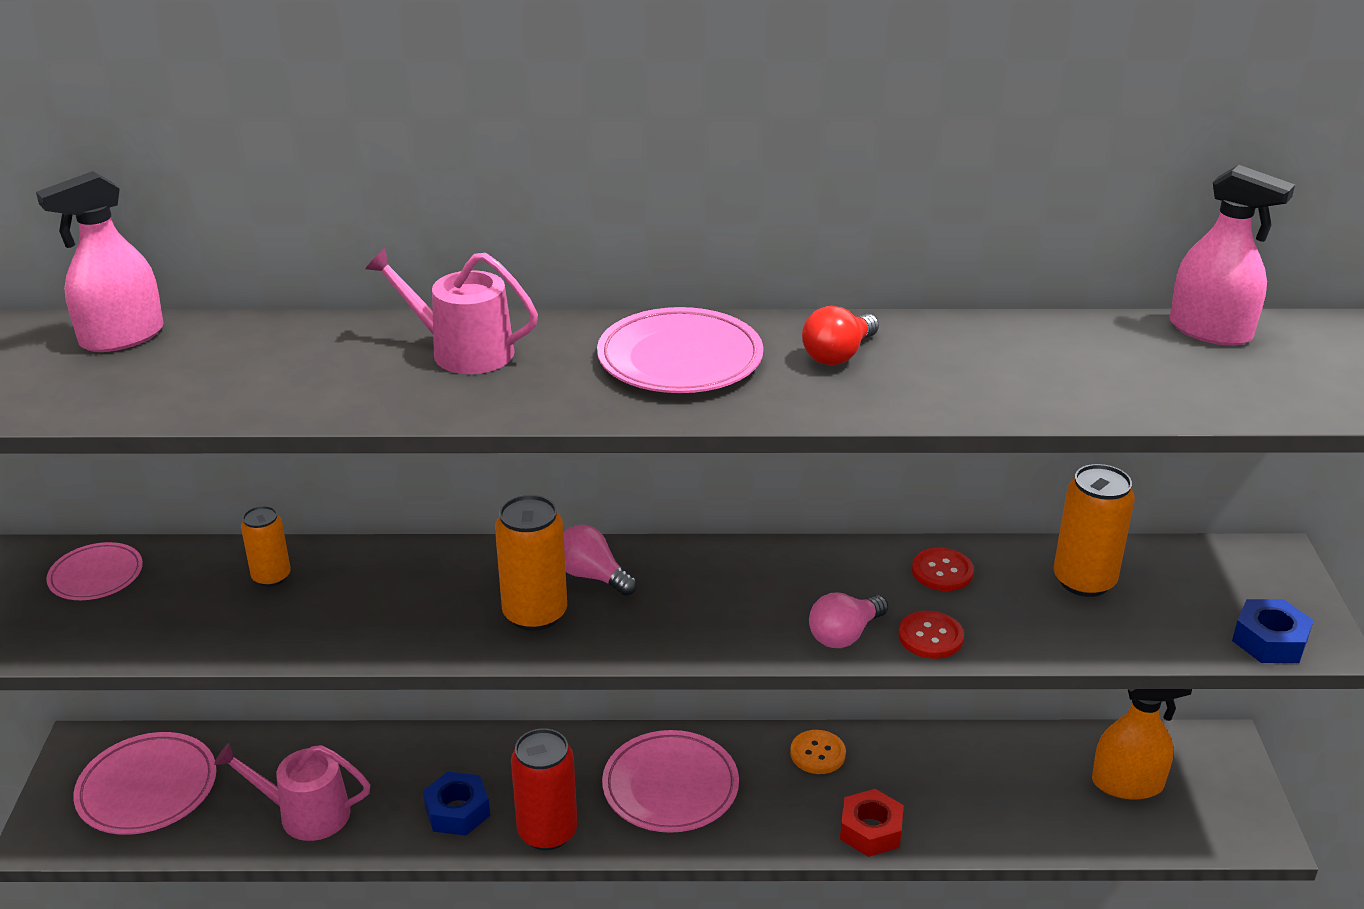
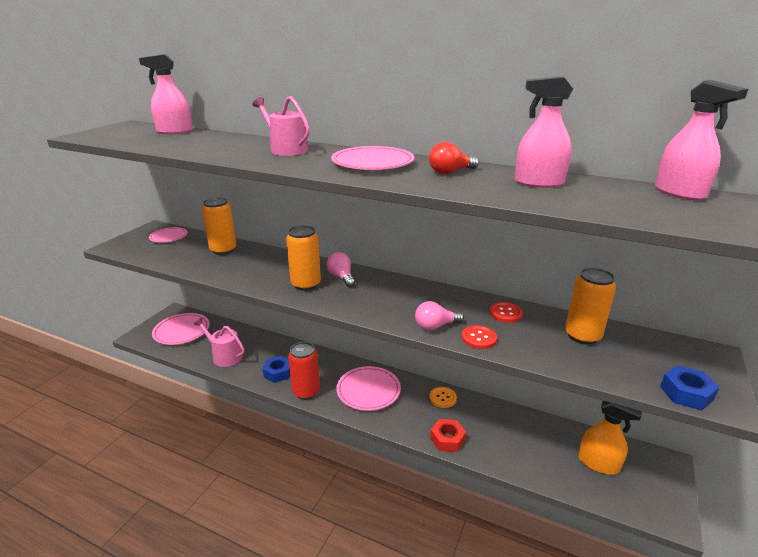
camera: 25 degrees right, 5 degrees down
(271, 577) = (223, 250): orange can -> orange can, size x1.62
(1000, 353) = (538, 183): none -> pink spray bottle

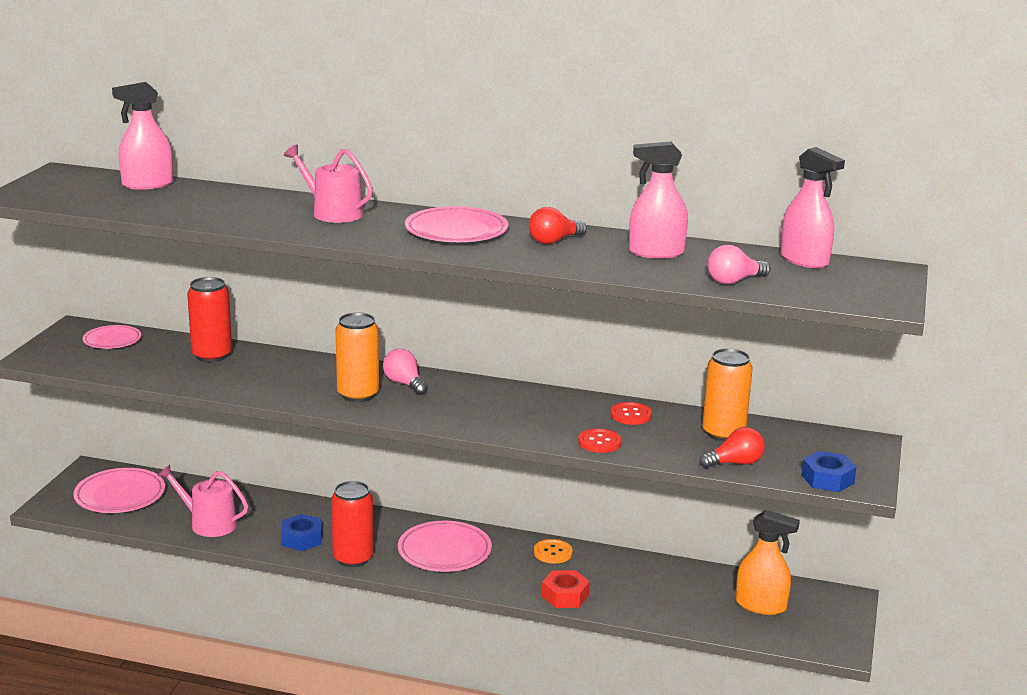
camera: 10 degrees left, 5 degrees down
(223, 250) = (212, 355): orange can -> red can
(435, 326) = (544, 433): pink light bulb -> pink light bulb (734, 281)
(596, 368) = (735, 463): none -> red light bulb

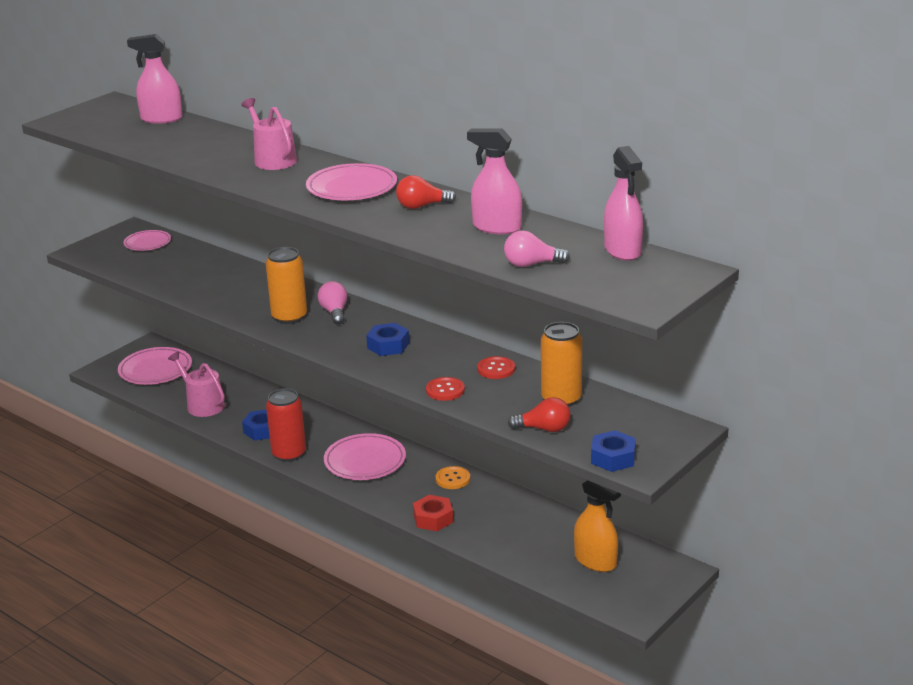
camera: 25 degrees right, 5 degrees up
(212, 355) = (209, 266): red can -> none
(496, 408) = (388, 345): none -> blue nut

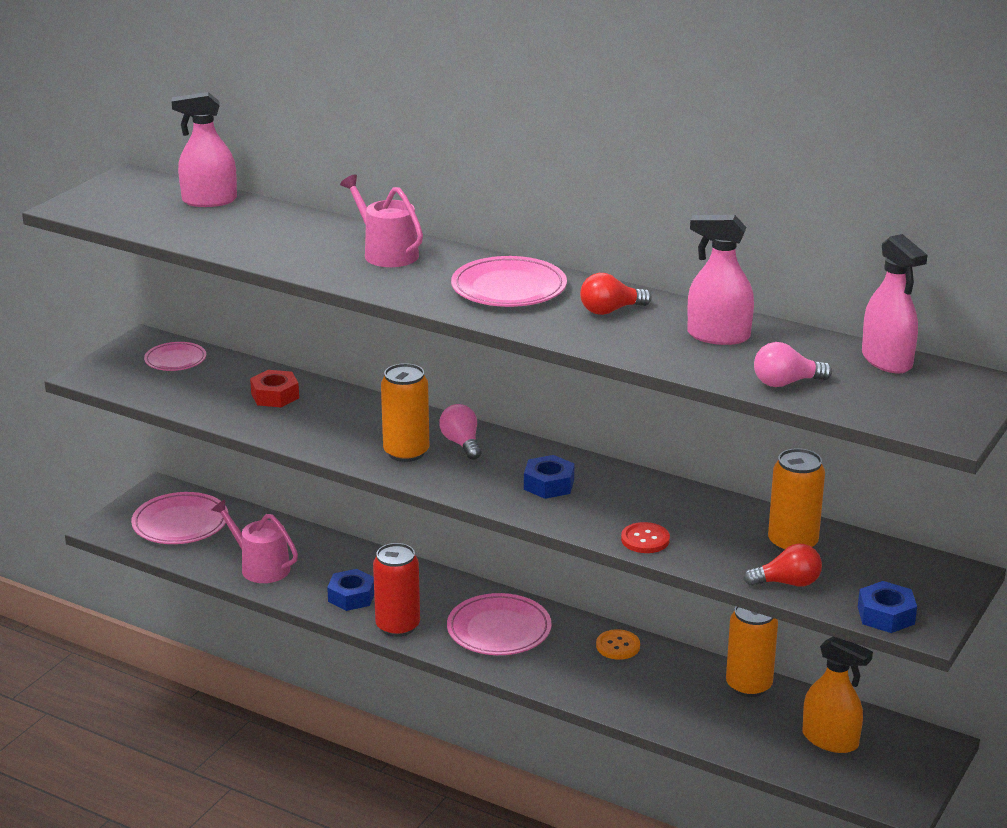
camera: 10 degrees left, 0 degrees up
(433, 518) = (611, 699): red nut -> red nut (275, 396)
(496, 369) = (696, 509): red button -> none
(545, 515) = (748, 685): none -> orange can

